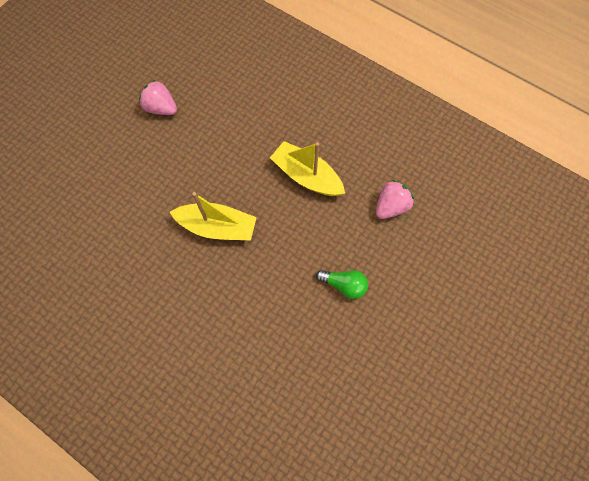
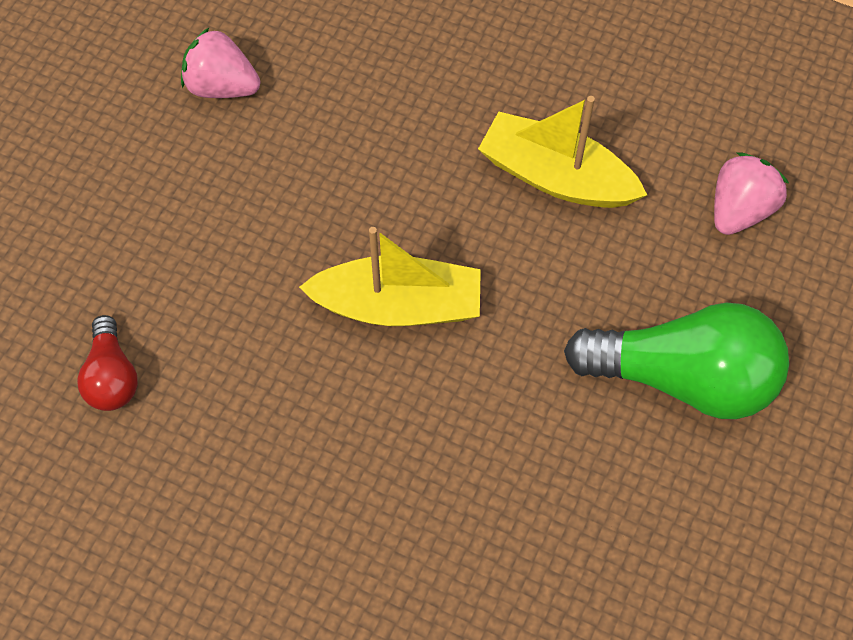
camera: 10 degrees left, 5 degrees down
(78, 239) = (112, 376): none -> red light bulb
(344, 285) = (682, 377): green light bulb -> green light bulb, size x1.96

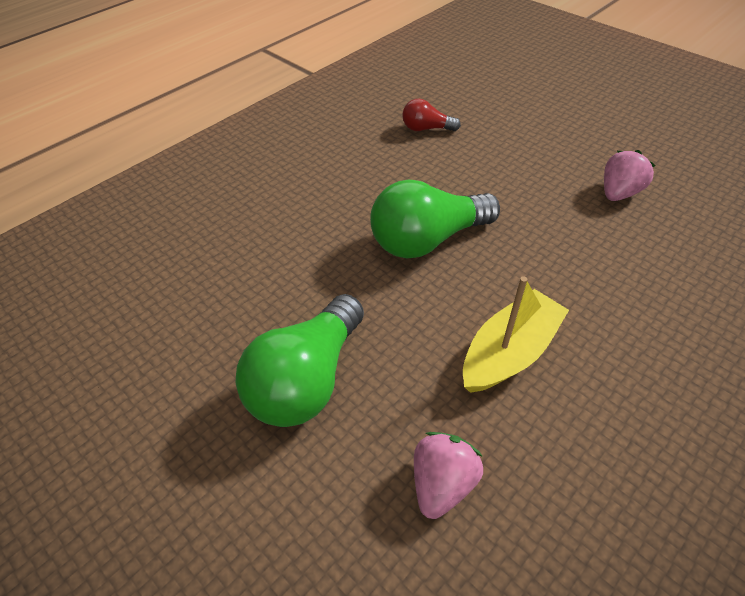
camera: 110 degrees right, 15 degrees down
(398, 305) = (427, 240): yellow boat -> green light bulb
(740, 209) = (442, 483): pink strawberry -> pink strawberry turned 120 degrees counterclockwise

